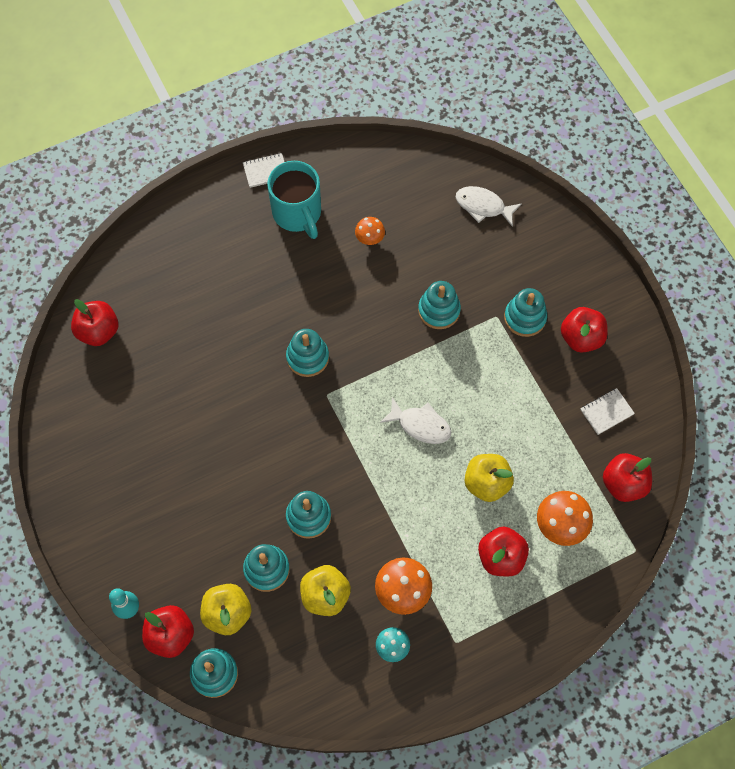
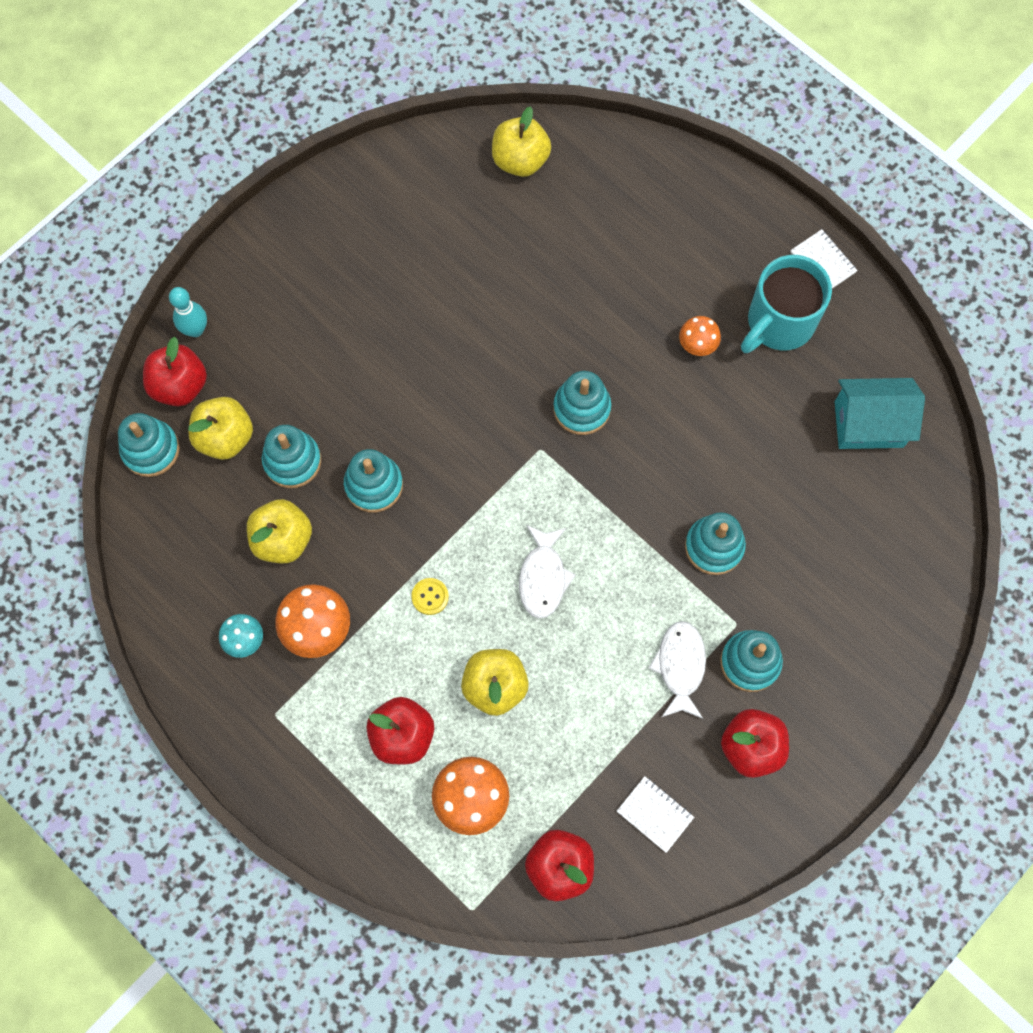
camera: 70 degrees right, 5 degrees up
(98, 331) = (520, 160): red apple -> yellow apple
(370, 239) = (781, 424): orange mushroom -> orange mushroom (697, 345)
(390, 188) = (868, 424): none -> turquoise house
(407, 505) = (430, 597): none -> yellow button
(483, 206) = (896, 553): white fish -> white fish (680, 666)

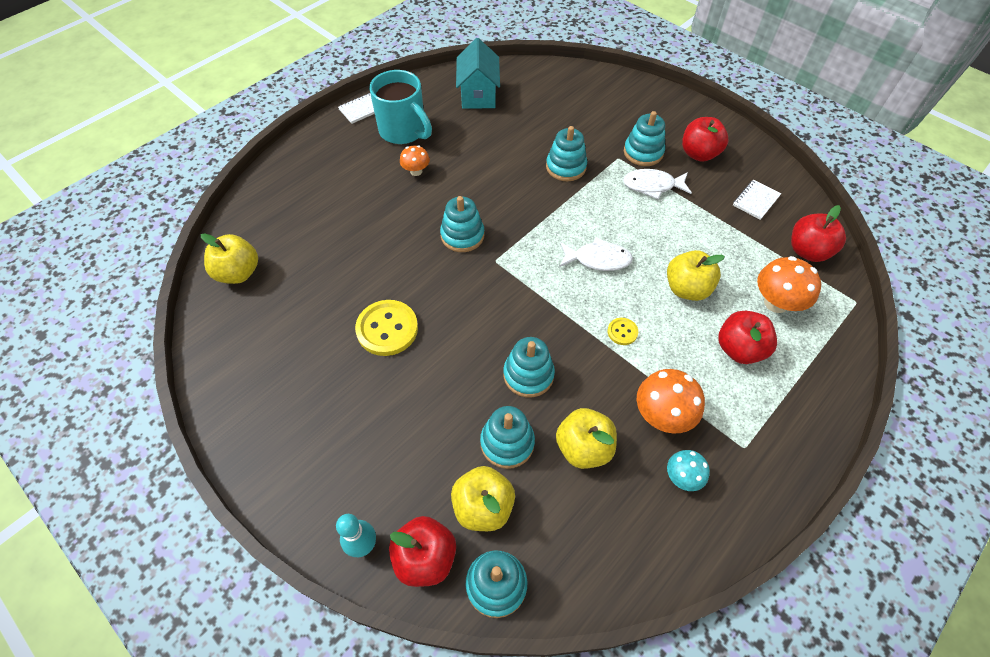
camera: 90 degrees left, 15 degrees down
(438, 330) = (387, 329): none -> yellow button

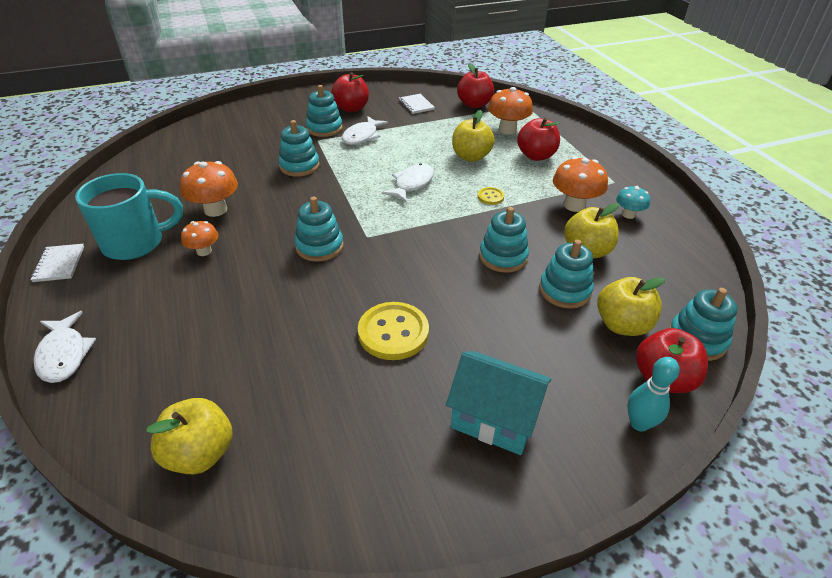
camera: 65 degrees left, 15 degrees down
(287, 164) = (64, 354): none -> white fish
(468, 150) = (215, 210): none -> orange mushroom
(478, 95) = (151, 182): turquoise house -> turquoise house (494, 419)

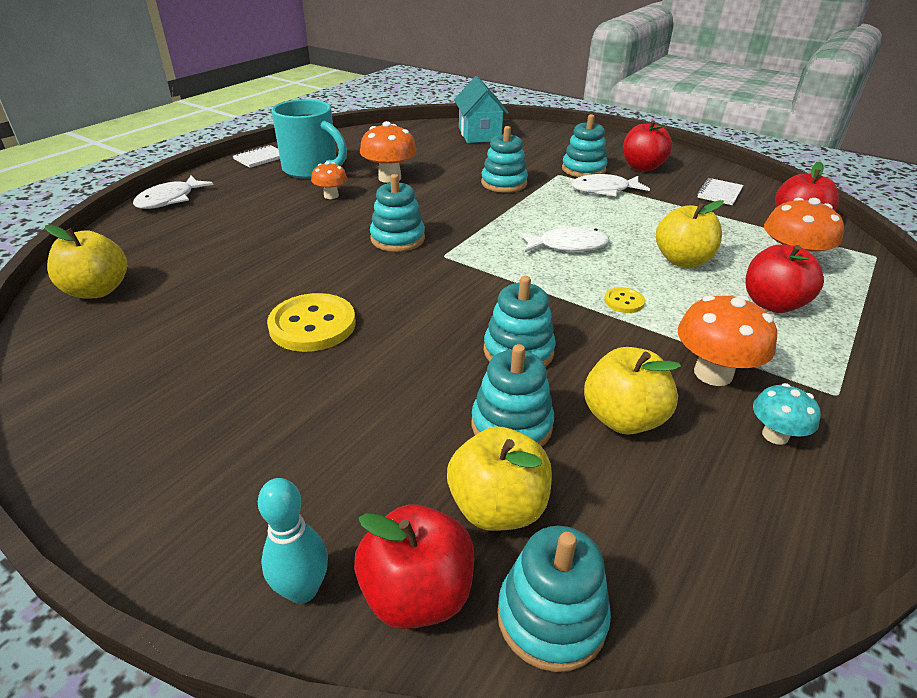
camera: 55 degrees right, 5 degrees down
(494, 419) = (229, 442): turquoise house -> turquoise house (479, 134)

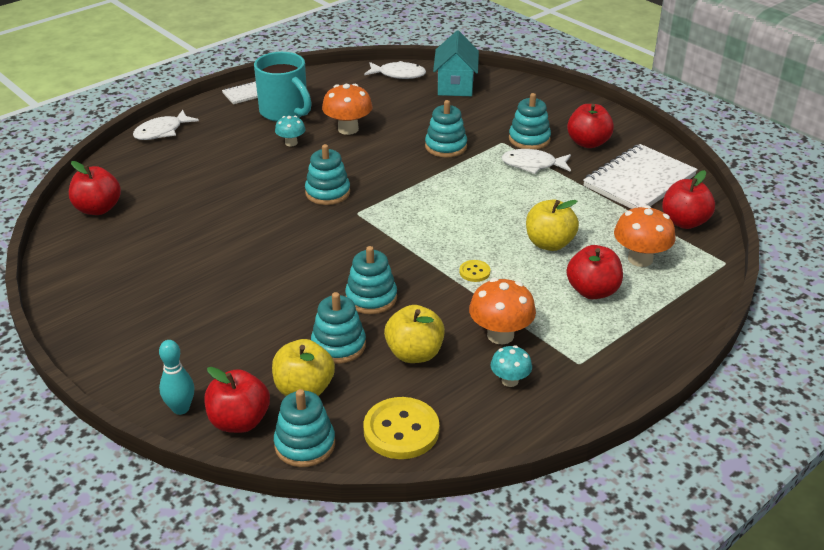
camera: 15 degrees right, 0 degrees up
(98, 290) = (98, 209): yellow apple -> red apple
(312, 325) = (237, 257): yellow button -> yellow button (401, 430)
(331, 196) = (291, 143): orange mushroom -> turquoise mushroom
(567, 245) = (462, 217): white fish -> white fish (398, 74)
(719, 193) = (639, 181): white notebook -> white notebook, size x2.16

